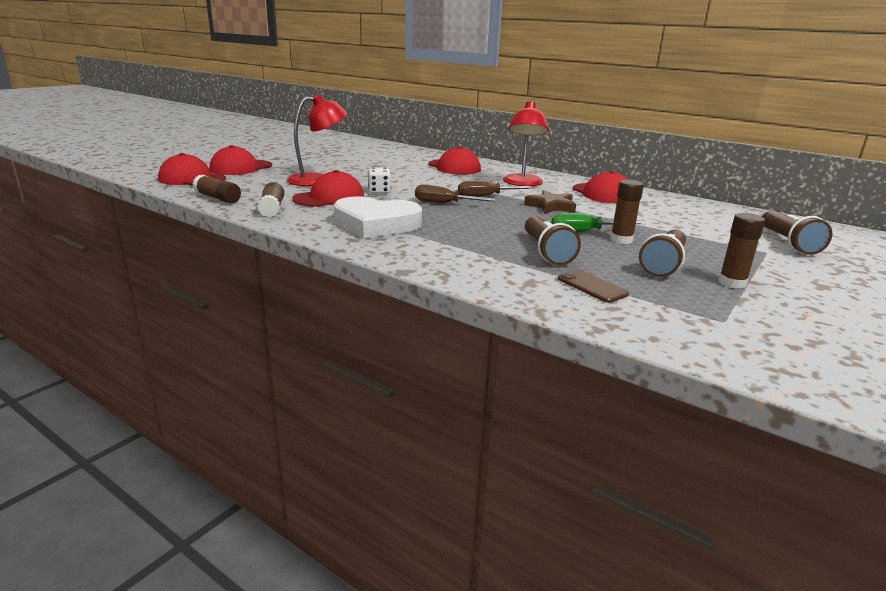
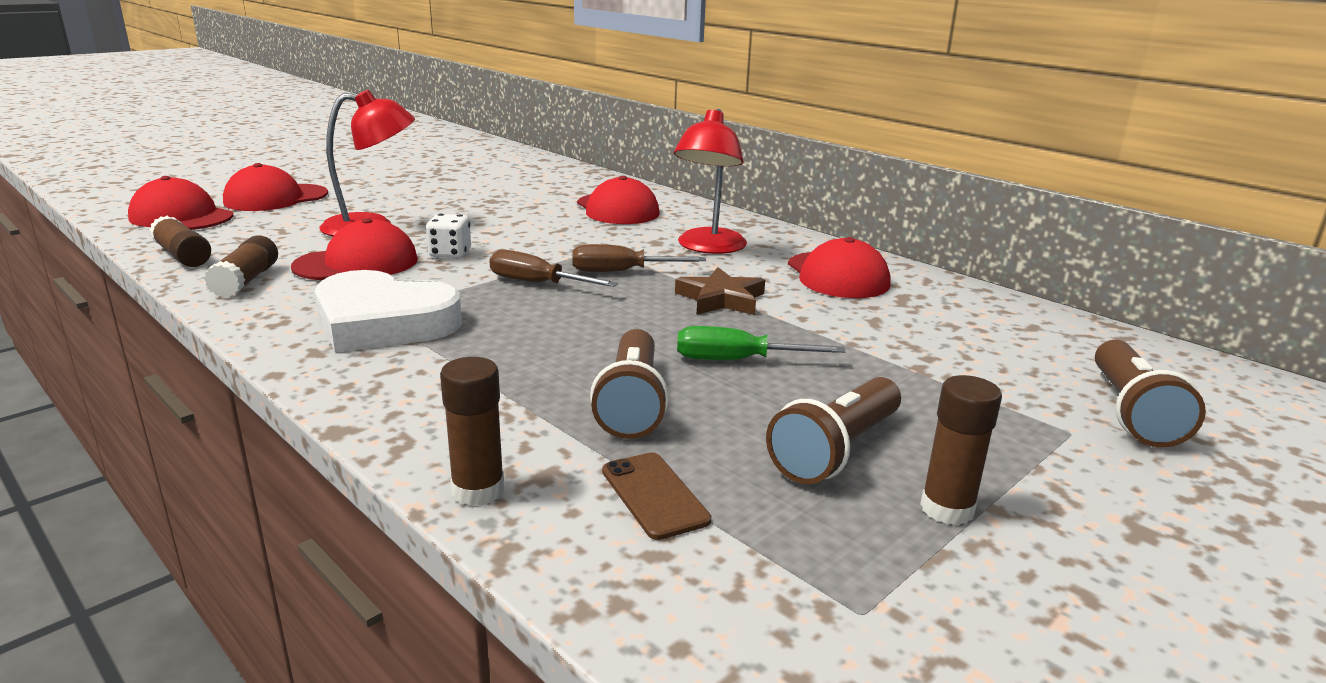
camera: 10 degrees right, 0 degrees up
(621, 240) = (796, 383): brown glue stick -> brown glue stick (478, 490)

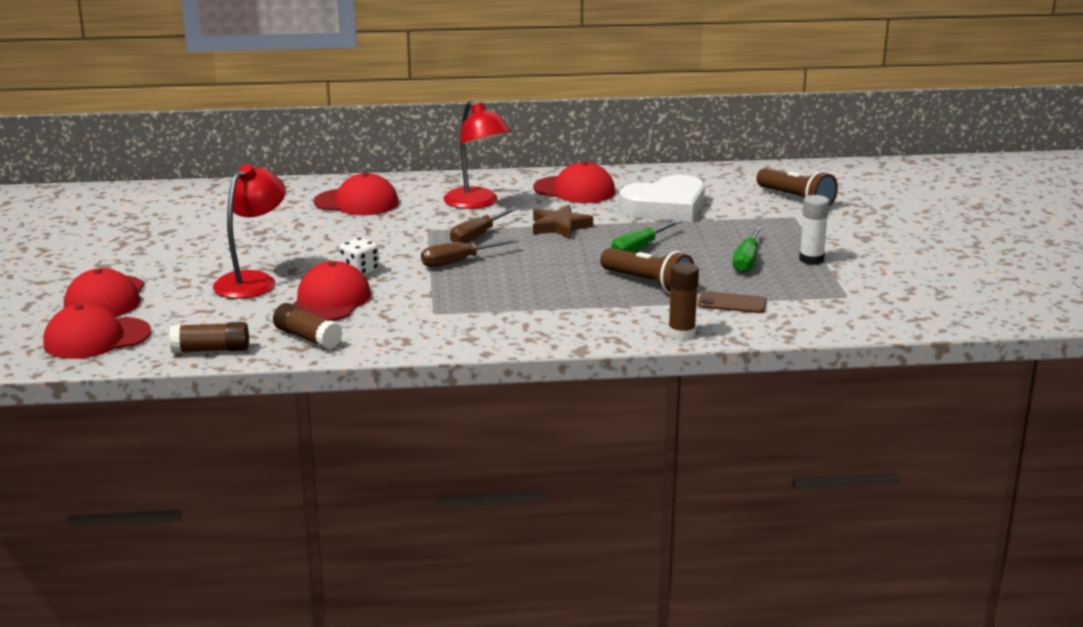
camera: 50 degrees left, 0 degrees up
(383, 322) = (453, 313): white heart -> white heart (665, 207)
(835, 451) = (747, 261): brown flashlight -> green screwdriver
(947, 509) = (811, 259): brown glue stick -> white glue stick

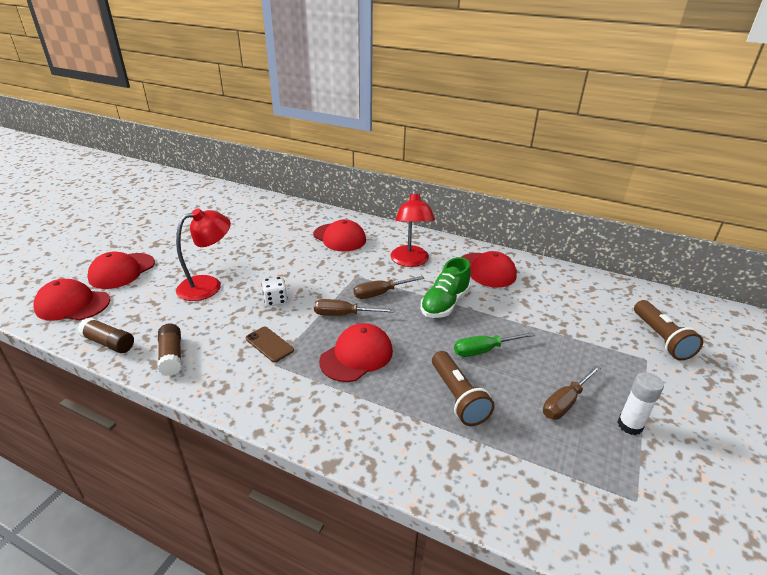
camera: 30 degrees right, 10 degrees up
(330, 301) = (227, 322): red cap -> red cap (356, 356)
(559, 226) = (445, 303): brown star -> green shoe
(665, 207) = (541, 310): white heart -> none
(681, 333) = (432, 484): brown glue stick -> none
(732, 303) = (511, 459): brown phone -> brown phone (269, 344)
(747, 261) = (565, 402): green screwdriver -> brown screwdriver

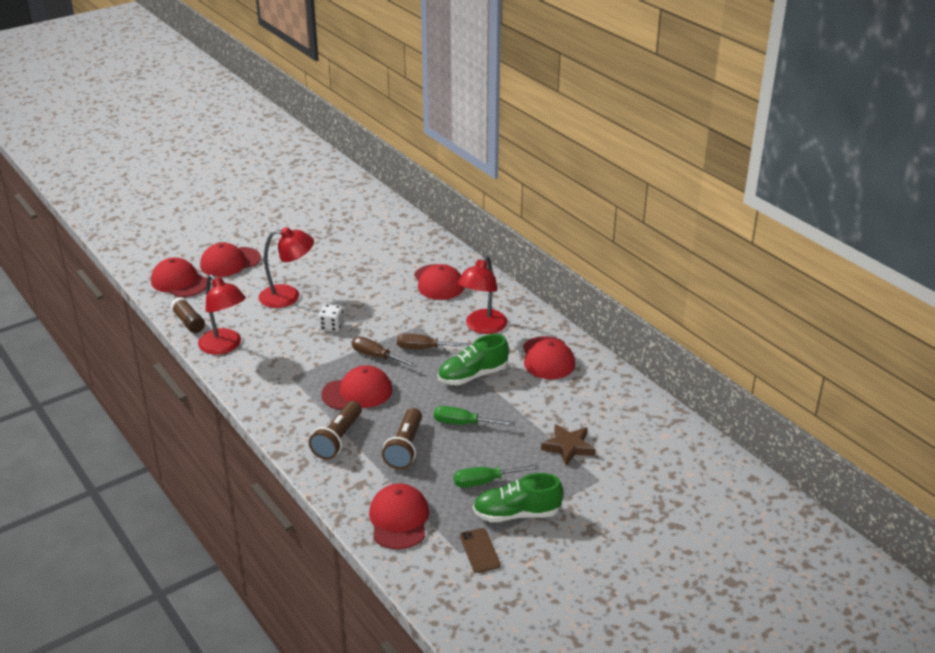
camera: 30 degrees right, 0 degrees up
(172, 356) = (225, 346): brown glue stick -> red lamp
(269, 344) = (299, 361): brown phone -> brown phone (479, 550)
(537, 489) = (399, 519): none -> red cap
(565, 402) = (485, 481): brown screwdriver -> green screwdriver
(588, 338) = (568, 447): none -> brown star
(629, 425) = (516, 514): white glue stick -> green shoe
(661, 339) = (637, 471): brown flashlight -> brown flashlight (337, 439)

